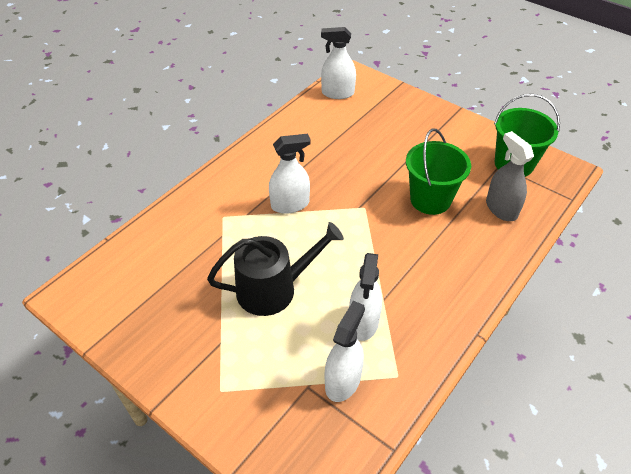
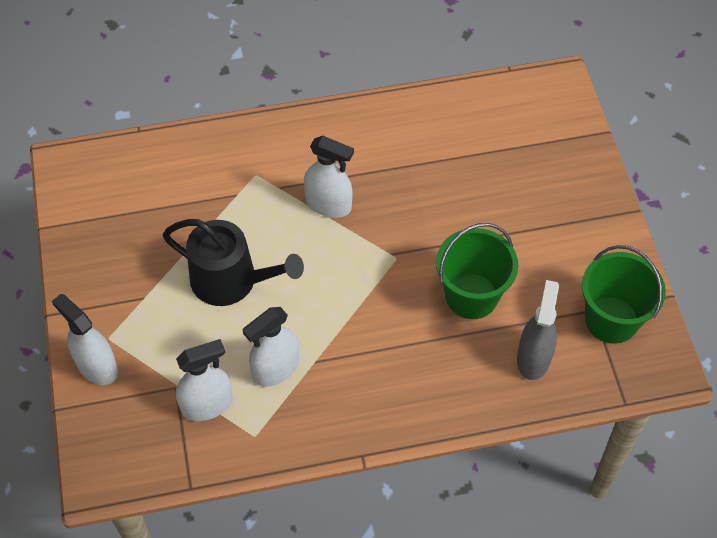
camera: 40 degrees right, 10 degrees up
(337, 93) = (514, 100): white spray bottle -> white spray bottle (97, 366)

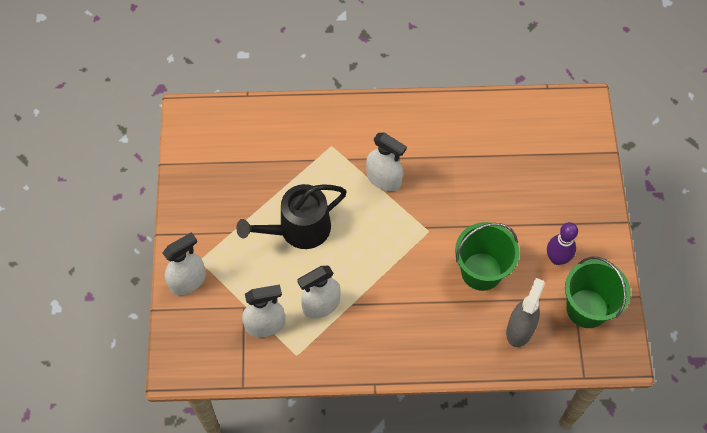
camera: 10 degrees right, 5 degrees up
(97, 366) = (188, 281): white spray bottle -> white spray bottle turned 90 degrees clockwise
(231, 280) = (299, 229): black watering can -> black watering can turned 120 degrees clockwise
(562, 266) = (557, 258): none -> purple bowling pin

